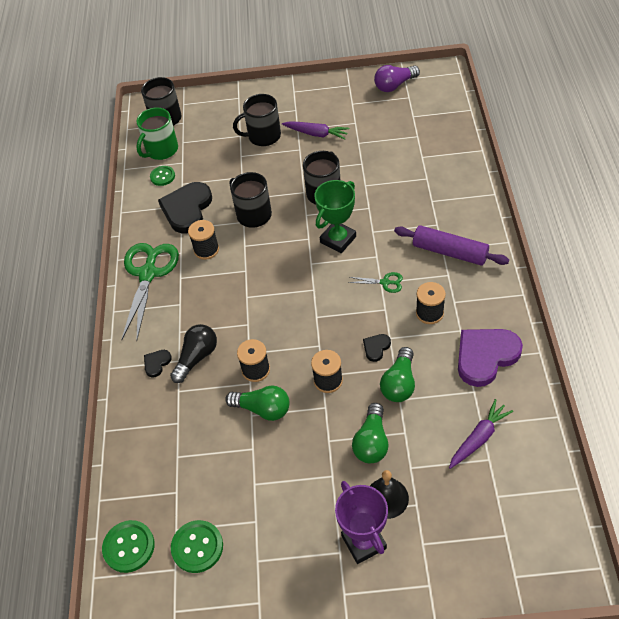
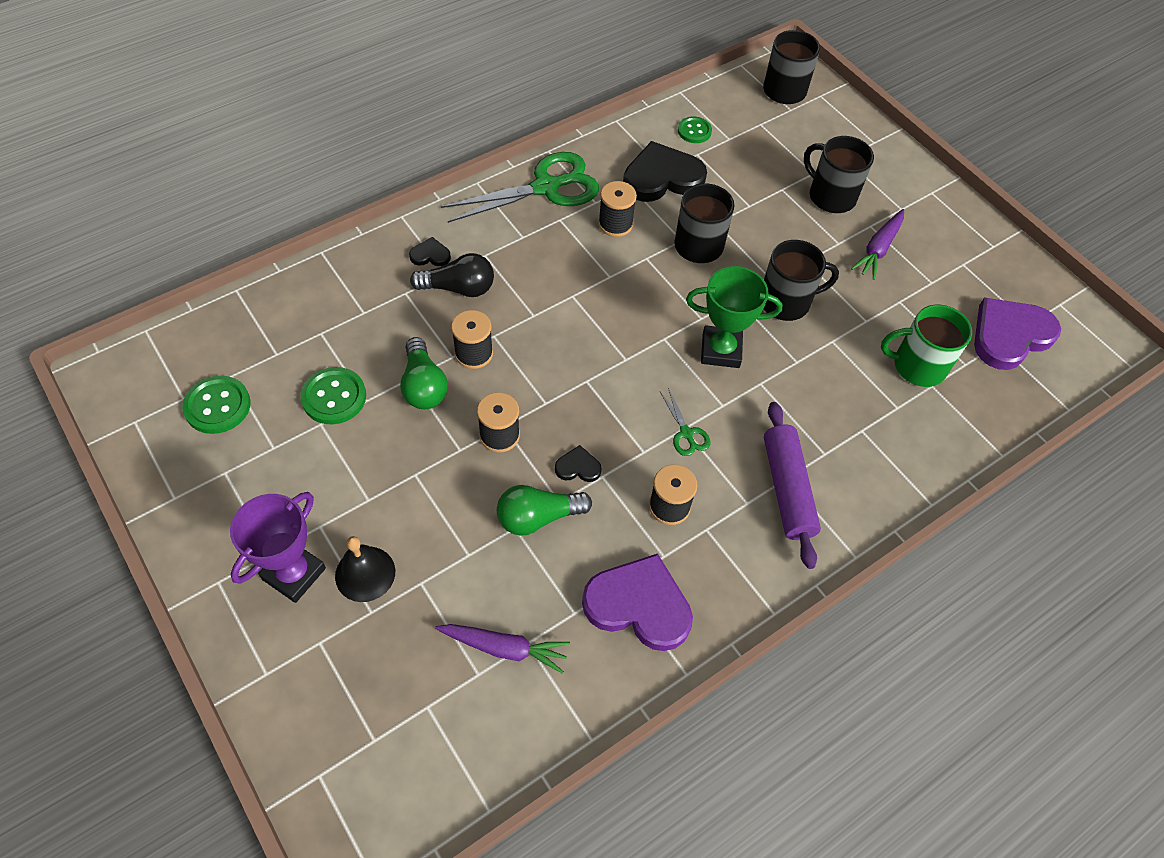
camera: 50 degrees right, 5 degrees up
(129, 547) = (192, 343): green button -> green button (334, 397)
(161, 150) = (733, 110): green mug -> green mug (917, 366)
(316, 134) = (878, 249): purple carrot -> purple carrot turned 45 degrees clockwise
(372, 442) = (435, 522): green light bulb -> none
(394, 85) = (1037, 297): purple light bulb -> none
(411, 109) = (1010, 335): none -> purple heart

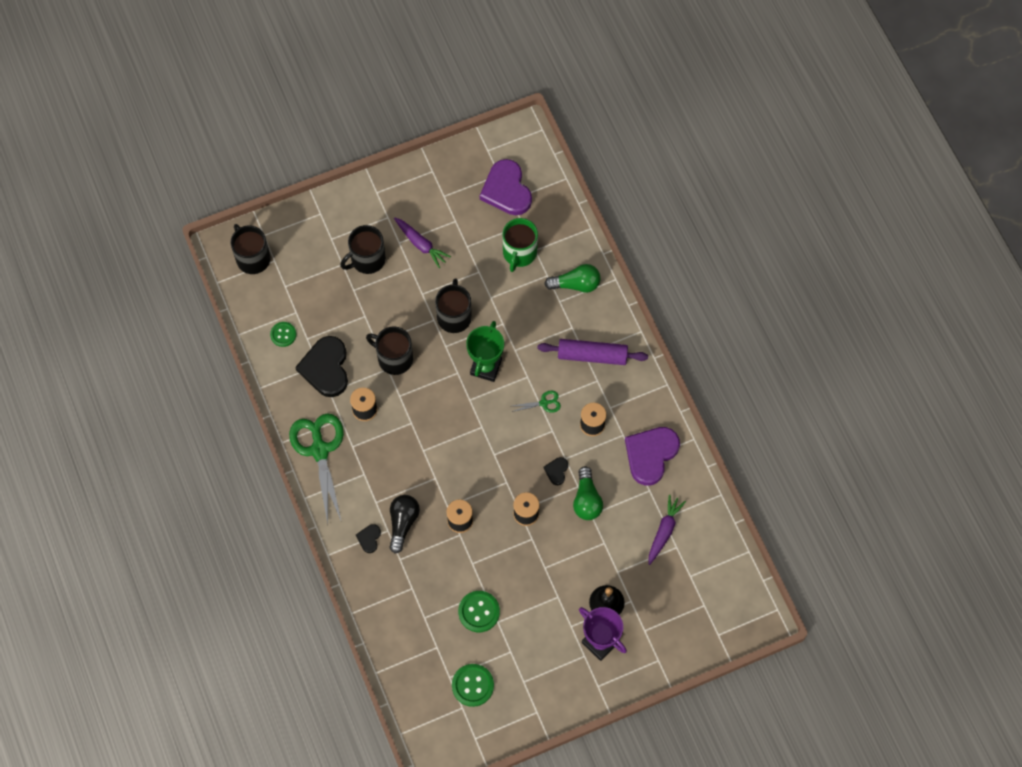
camera: 75 degrees left, 10 degrees up
(423, 386) = (480, 555): green light bulb -> green light bulb (576, 284)

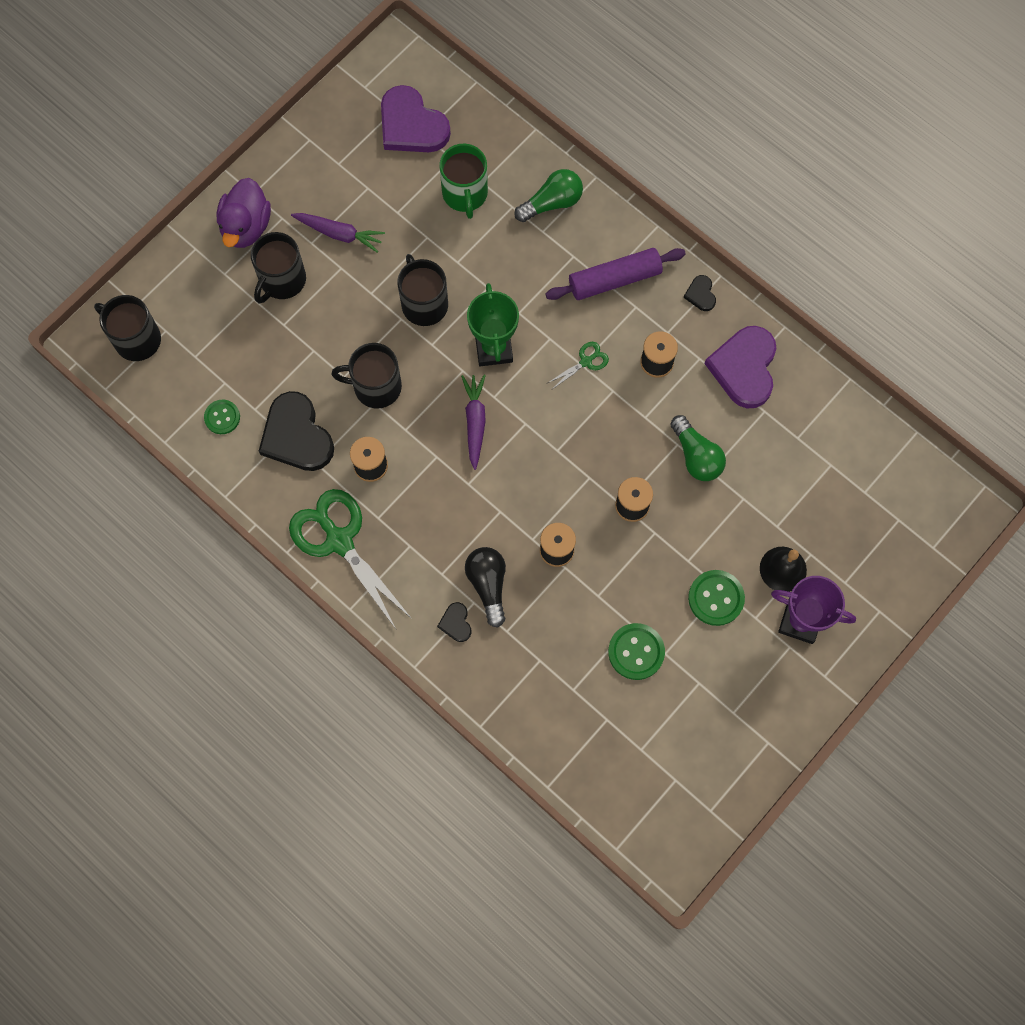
camera: 25 degrees left, 5 degrees up
(361, 213) = (246, 226): none -> purple duck
(472, 685) = (674, 746): green button -> green button (716, 598)
(556, 471) = (643, 437): black heart -> black heart (700, 294)
(664, 531) = (806, 452): purple carrot -> purple carrot (475, 422)

